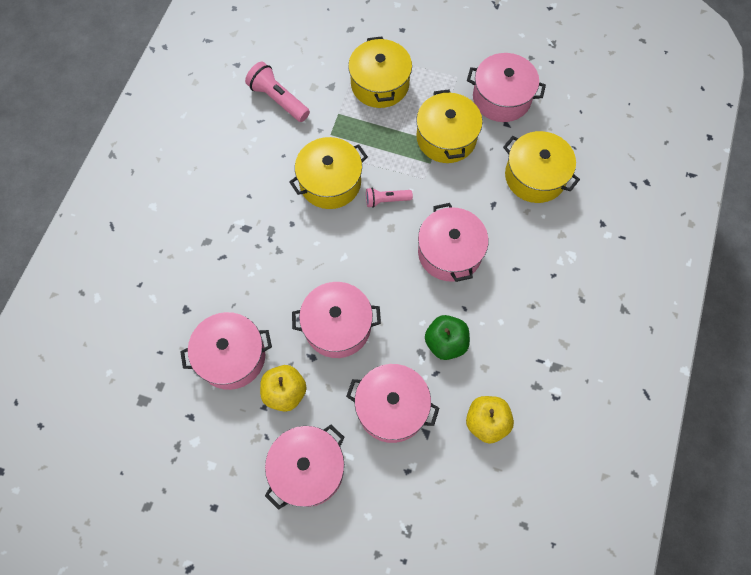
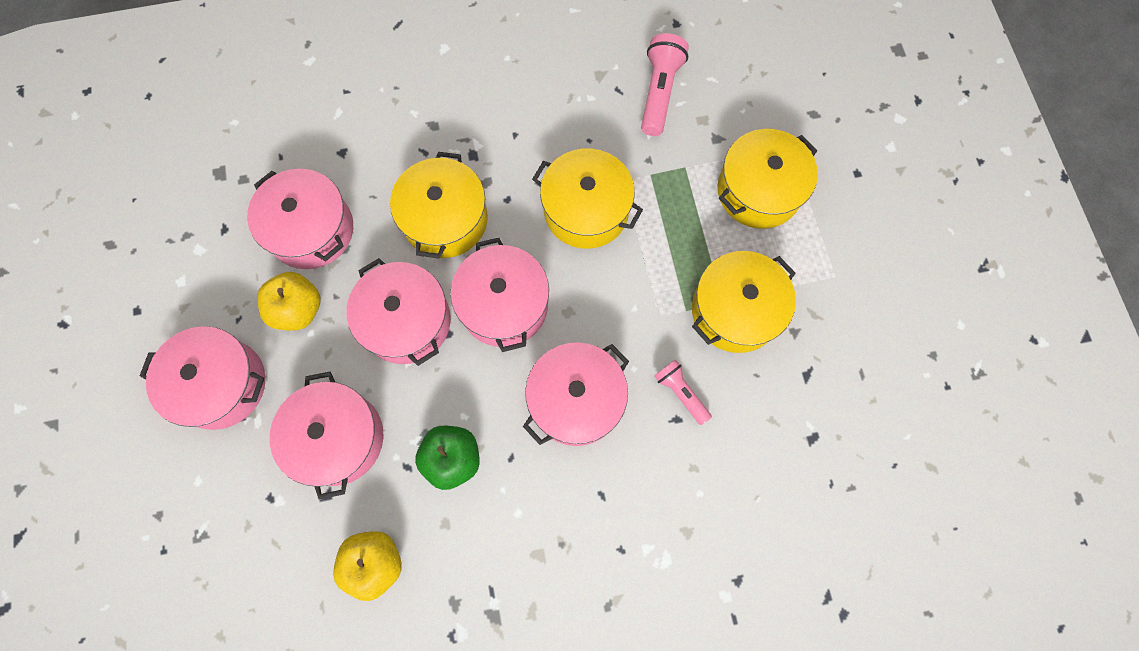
camera: 60 degrees right, 5 degrees up
(386, 200) = (601, 286): pink flashlight -> pink flashlight (680, 392)
(501, 98) = (842, 349): pink pot -> pink pot (504, 305)
(535, 176) = (752, 453): yellow pot -> yellow pot (445, 219)

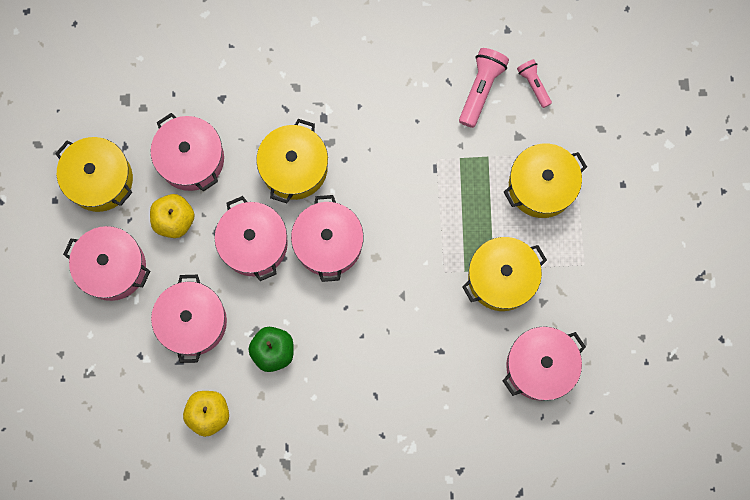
camera: 10 degrees right, 5 degrees up
(576, 400) = (369, 324): pink pot -> pink pot (540, 366)
(586, 210) = (404, 179): yellow pot -> yellow pot (100, 179)
(680, 392) = (447, 332): pink flashlight -> pink flashlight (533, 84)

